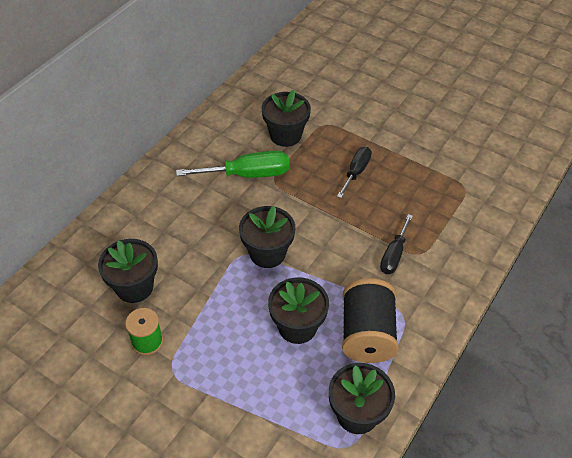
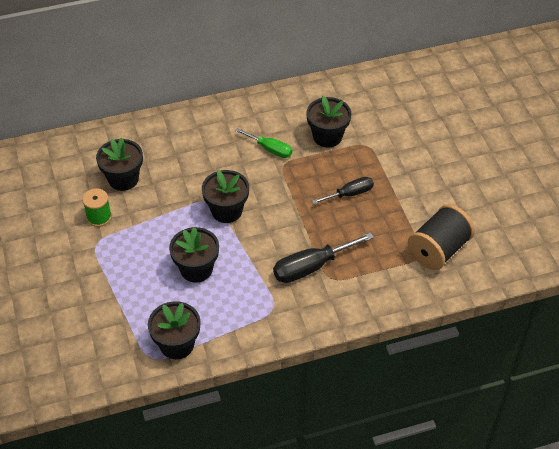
camera: 40 degrees right, 0 degrees up
(248, 174) = (270, 149): green screwdriver -> green screwdriver, size x0.64
(367, 334) = (235, 304): black spool -> black spool (438, 250)
(394, 255) = (311, 267): black screwdriver -> black screwdriver, size x1.56

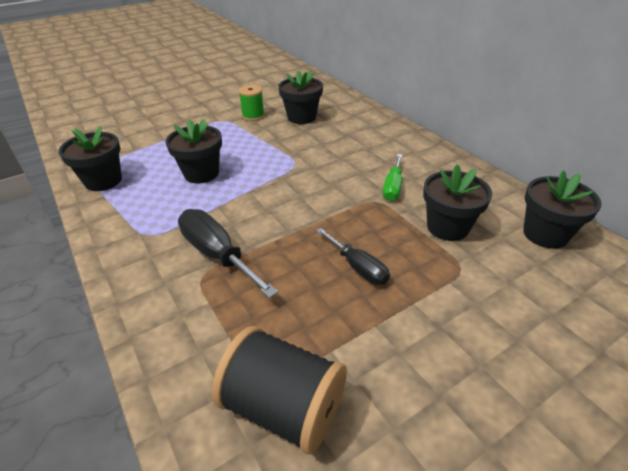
camera: 75 degrees right, 10 degrees down
(226, 211) = (286, 176): black flower pot -> black flower pot (545, 234)

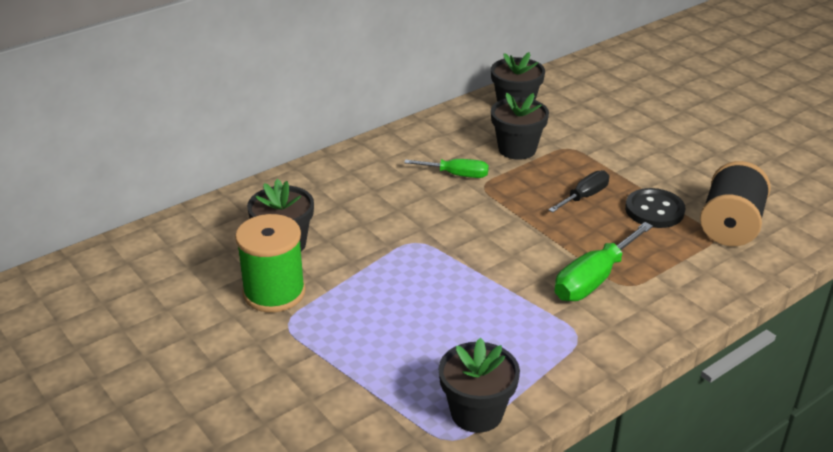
camera: 95 degrees left, 5 degrees down
(201, 173) = (446, 318): black flower pot -> none
(217, 254) = (593, 279): black screwdriver -> green screwdriver
(253, 116) = (274, 292): green spool -> green spool, size x1.70
(327, 326) = (654, 210): none -> black button

